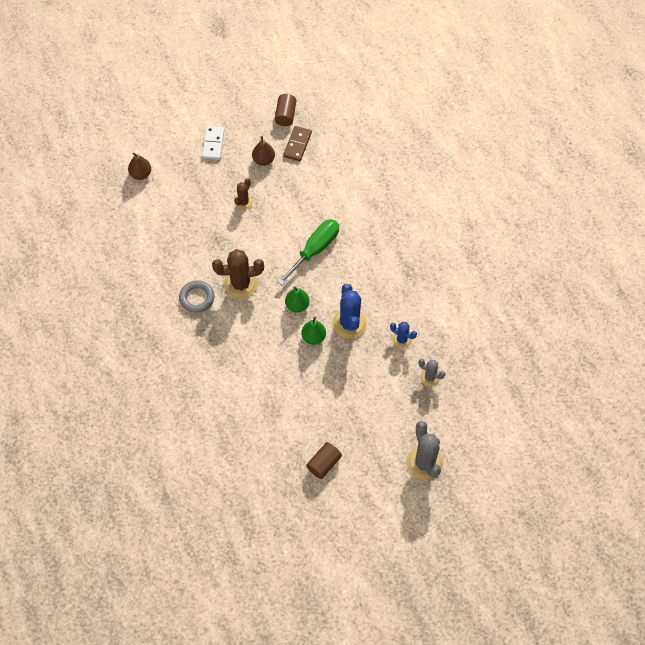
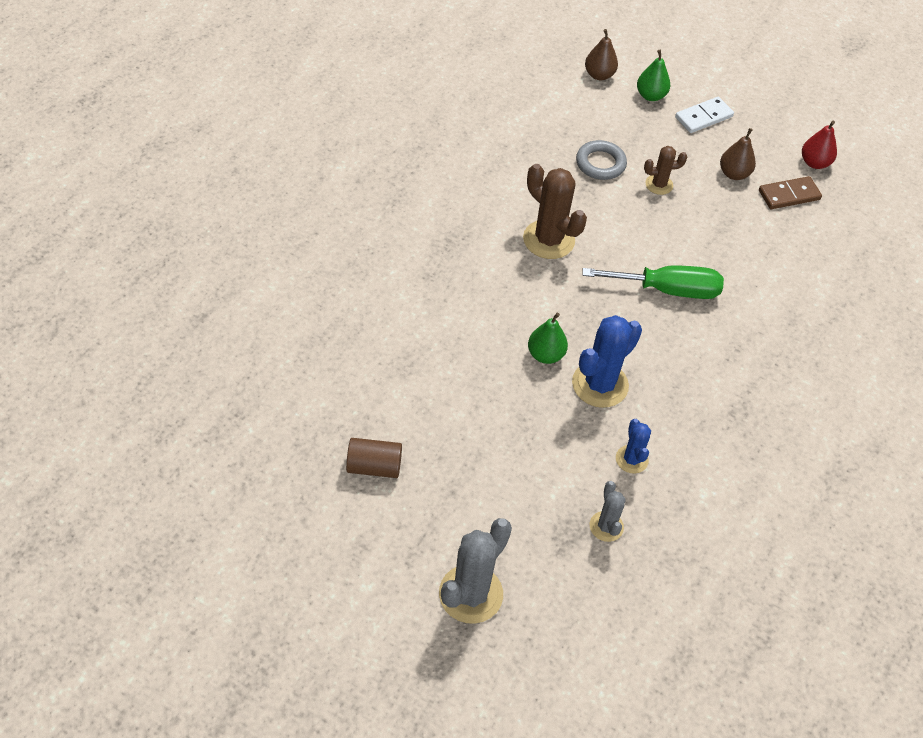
camera: 50 degrees right, 10 degrees down
(197, 298) = (491, 207): grey ring -> grey ring (600, 163)
(285, 115) = (814, 163): brown cylinder -> red pear
(297, 305) = (573, 313): green pear -> green pear (650, 96)

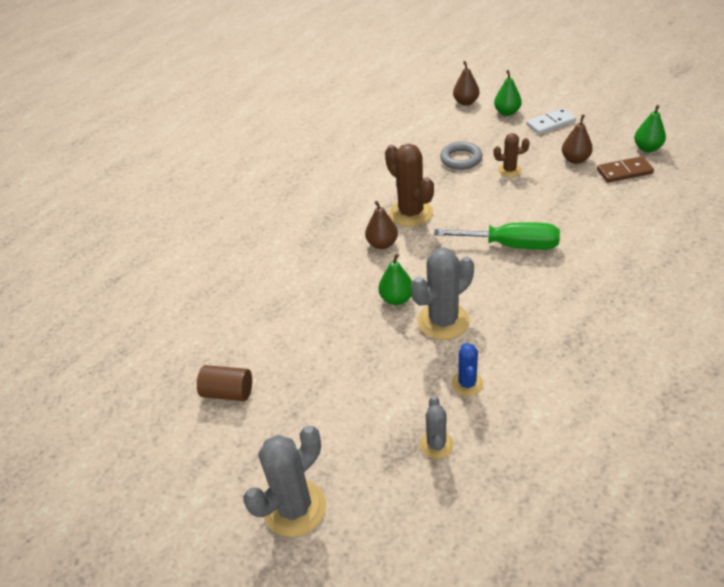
camera: 15 degrees right, 10 degrees down
(520, 281) = (382, 244): none -> brown pear
(600, 384) = (443, 321): blue cactus -> grey cactus
(814, 163) = (647, 148): red pear -> green pear

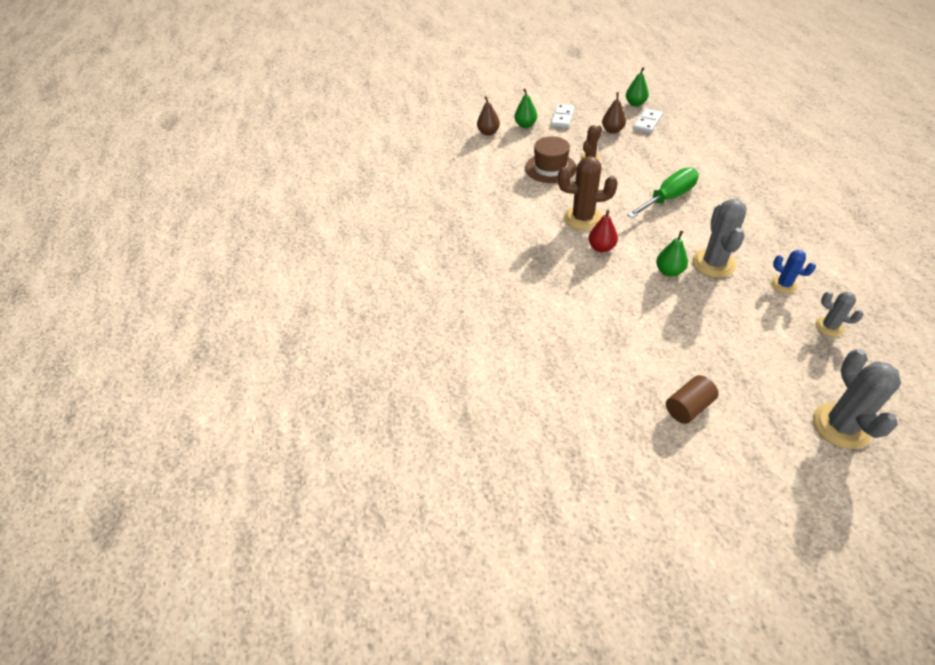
camera: 50 degrees left, 5 degrees up
(382, 244) = (601, 247): brown pear -> red pear
(461, 159) = (550, 168): grey ring -> brown hat
(624, 172) = (647, 122): brown domino -> white domino

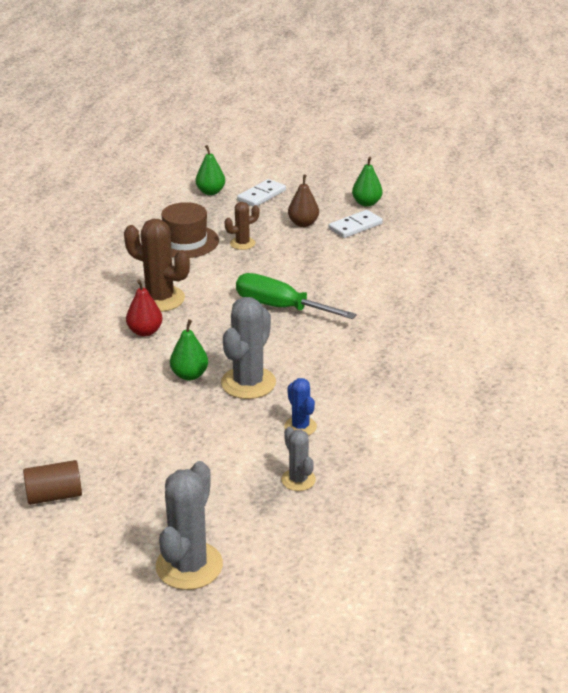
camera: 20 degrees right, 15 degrees down
(488, 132) = (160, 189): brown pear -> none
(668, 198) = (280, 307): green screwdriver -> green screwdriver turned 135 degrees counterclockwise

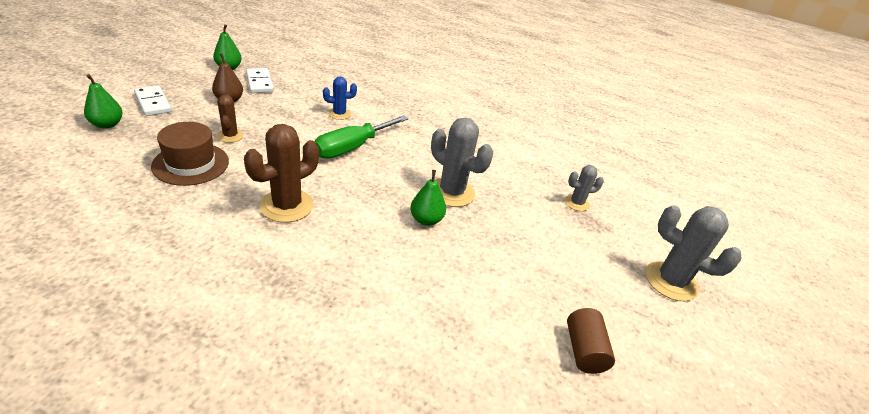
camera: 80 degrees left, 5 degrees up
(145, 332) = (339, 229): red pear -> none
(300, 427) = (516, 184): blue cactus -> blue cactus (339, 114)

